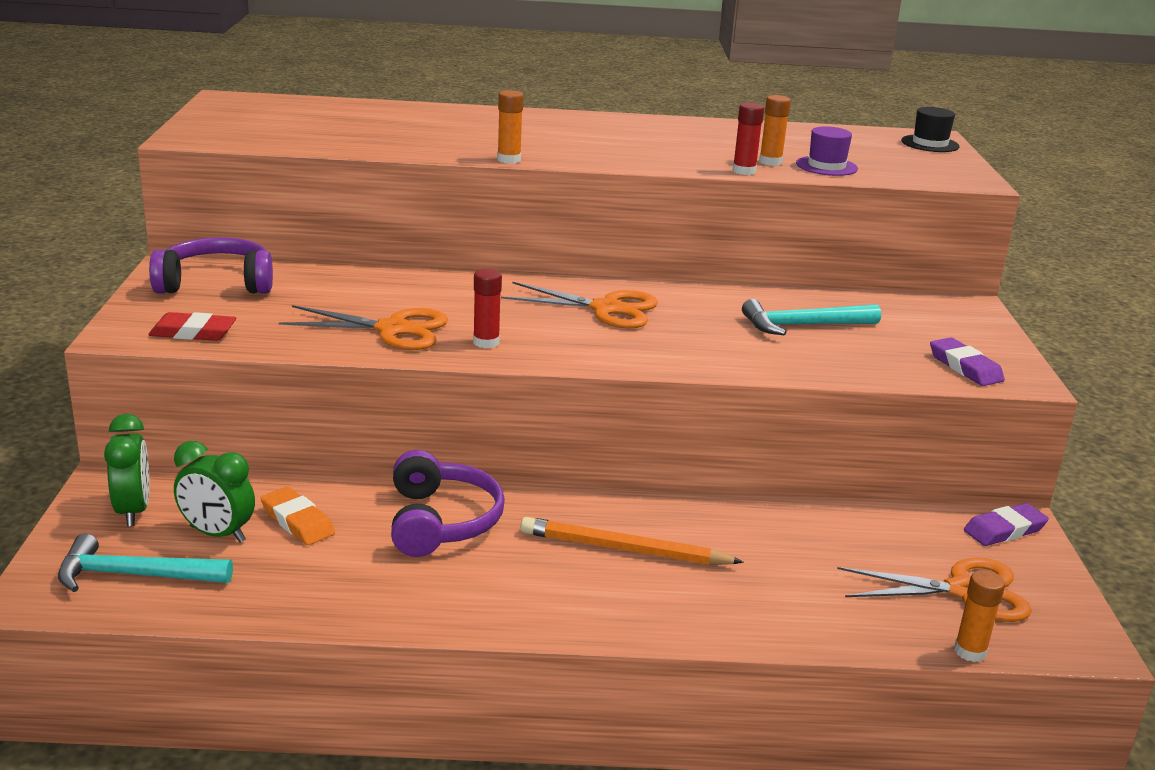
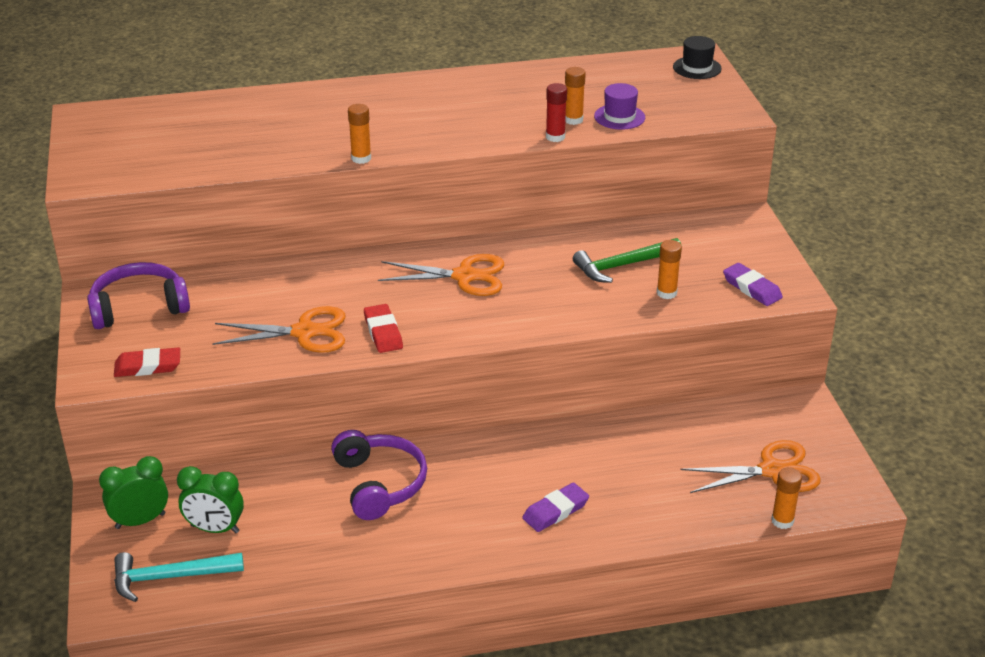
camera: 10 degrees left, 10 degrees up
(133, 511) = (140, 521): green clock -> green clock turned 90 degrees counterclockwise
(297, 521) = (270, 505): orange eraser -> none
(486, 342) = (383, 332): red glue stick -> red eraser
(624, 549) = (522, 482): orange pencil -> none
(803, 325) = (622, 265): turquoise hammer -> green hammer
(852, 356) = (666, 293): none -> orange glue stick
(1004, 530) = (794, 410): purple eraser -> purple eraser (555, 511)

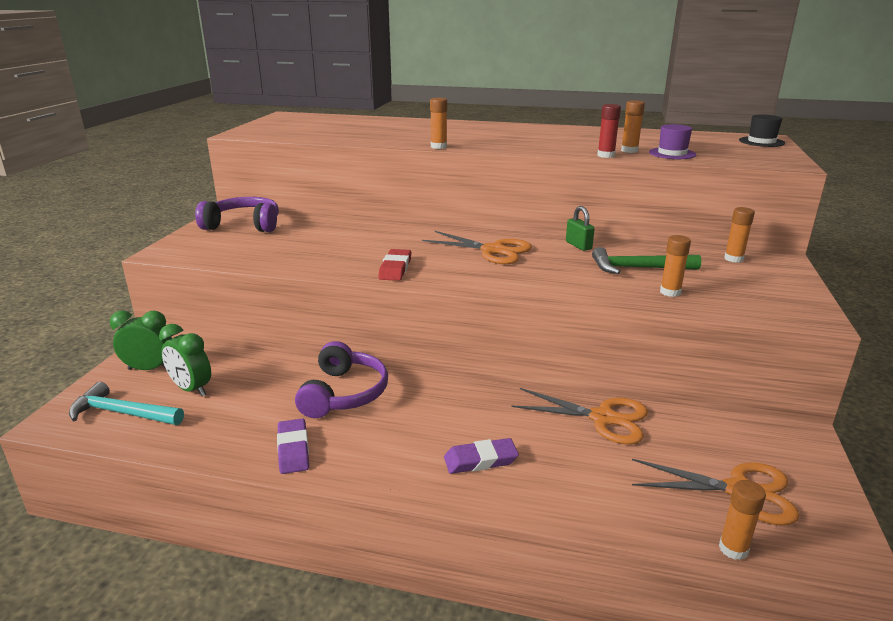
camera: 25 degrees right, 10 degrees down
(148, 366) = (207, 253): red eraser -> none
(304, 332) = (336, 257): orange scissors -> orange scissors (603, 418)
(547, 244) = (578, 245): none -> green padlock
(704, 227) = (733, 259): none -> orange glue stick
(752, 288) = (764, 305): purple eraser -> purple eraser (293, 449)

